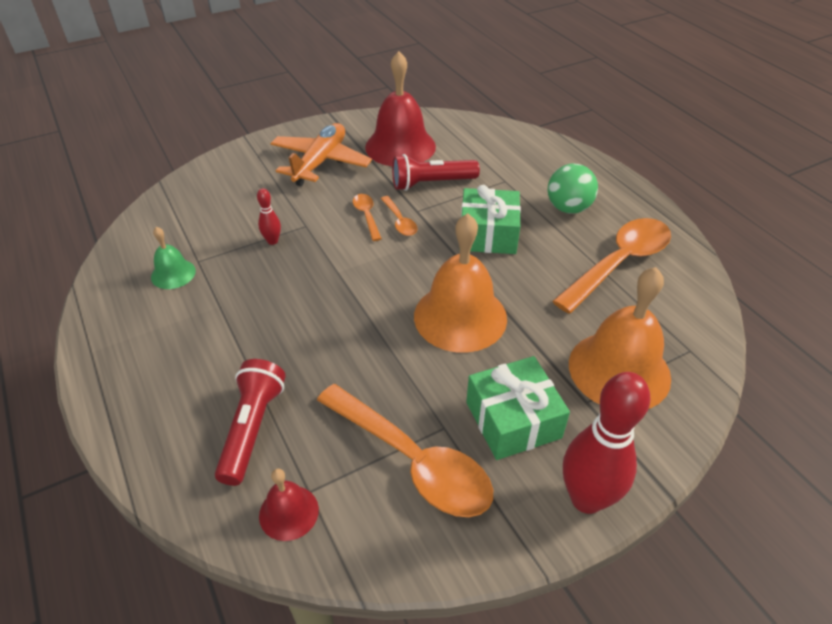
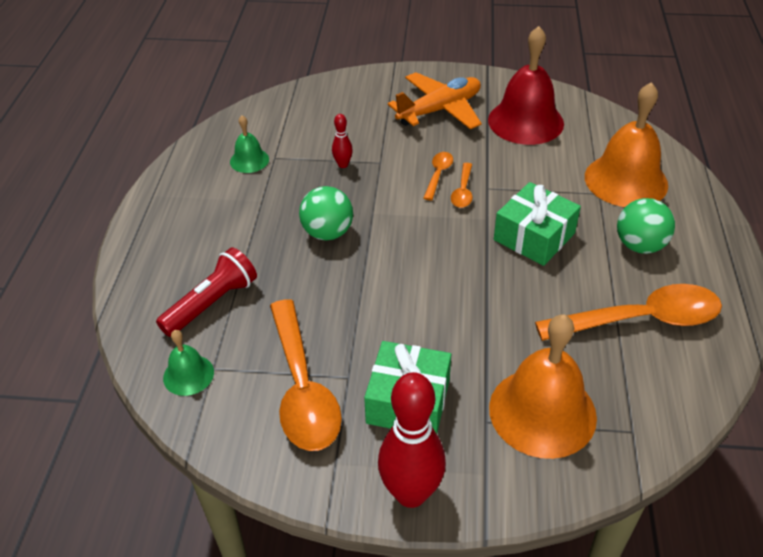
camera: 35 degrees right, 0 degrees up
(289, 512) = (188, 375): red bell -> green bell
(311, 307) = (327, 233): none -> green ball
(431, 183) = (523, 168): red flashlight -> none
(460, 316) = (441, 297): orange bell -> orange bell (626, 180)

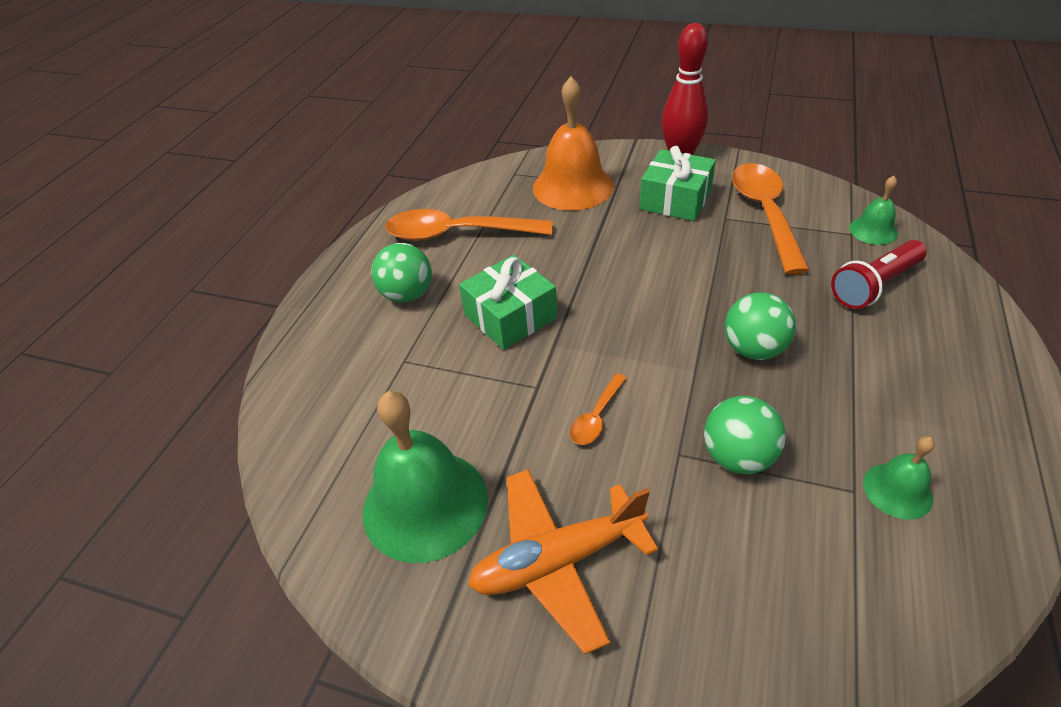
camera: 165 degrees left, 0 degrees up
(343, 164) = (737, 457): red bowling pin -> green ball
(463, 191) = (571, 385): orange spoon -> none
(525, 121) = (425, 504): red bell -> green bell
(626, 180) = (359, 373): orange bell -> none

